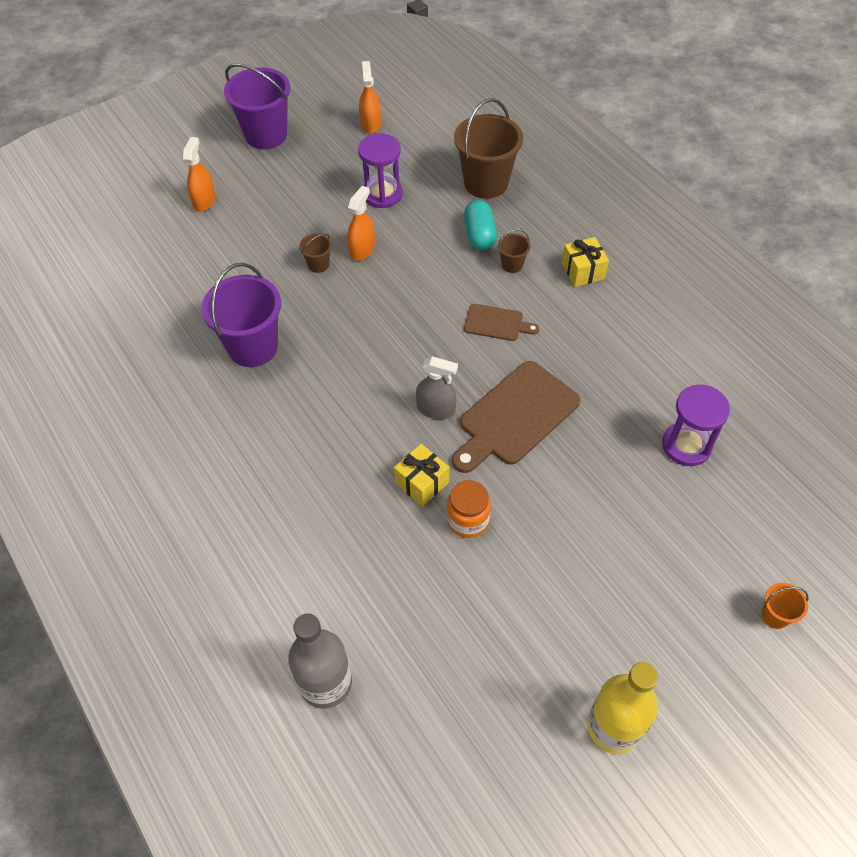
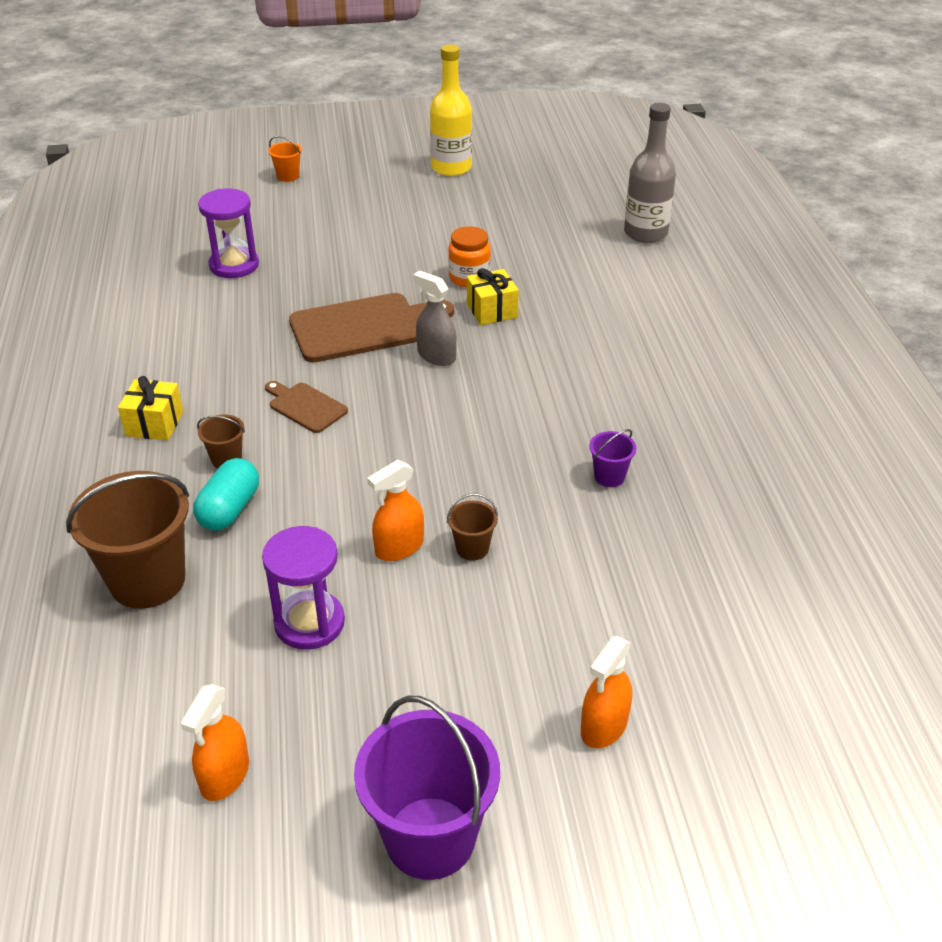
camera: 155 degrees left, 15 degrees down
(253, 347) = (609, 477): purple bucket -> purple bucket, size x0.45

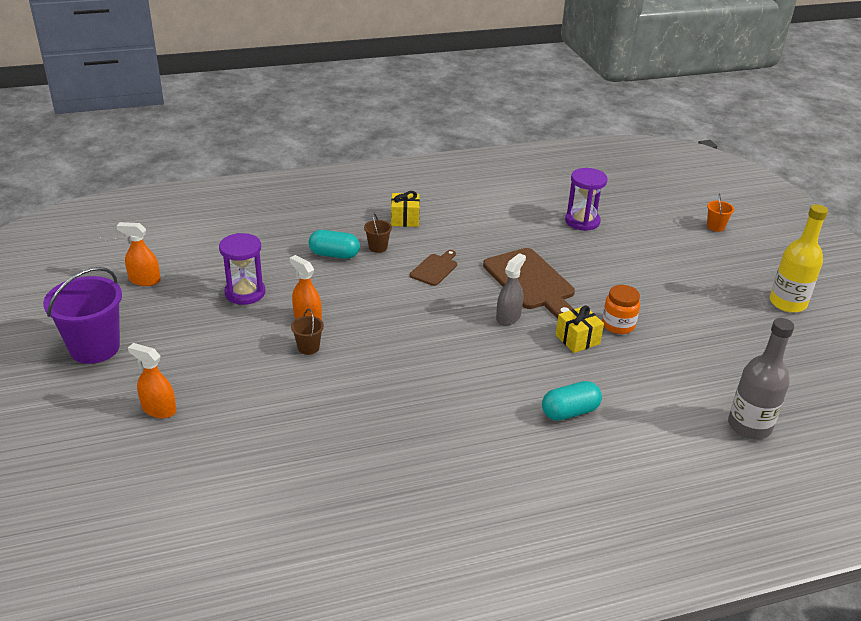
camera: 80 degrees right, 5 degrees down
(147, 580) = (276, 238): brown bucket -> none
(609, 477) = (388, 408): purple bucket -> none
(622, 337) = (569, 412): none -> turquoise capsule

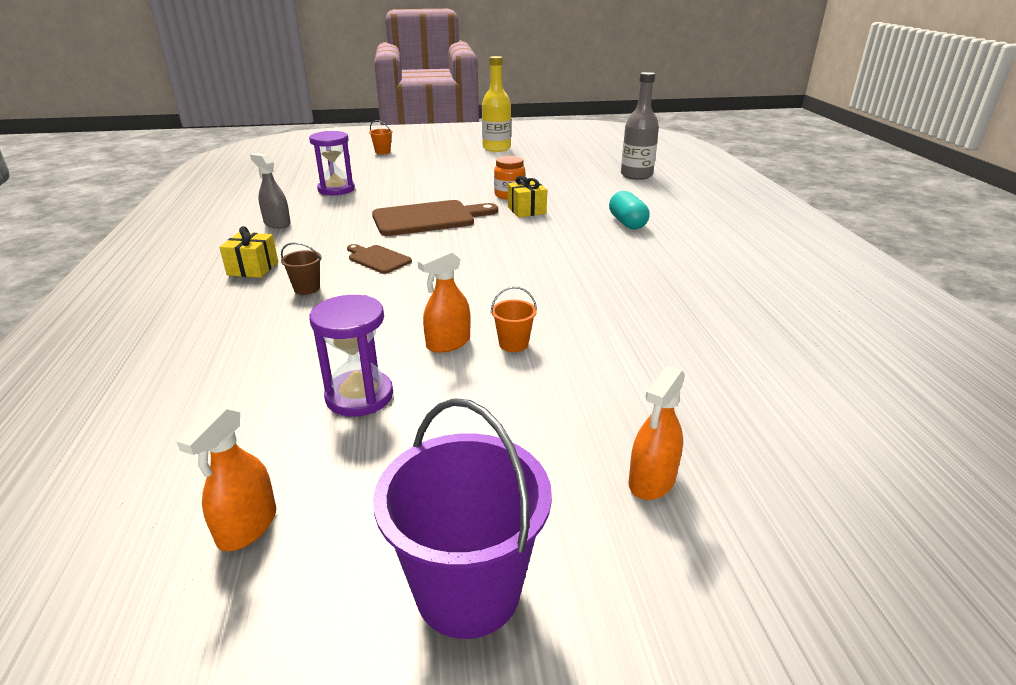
camera: 80 degrees left, 5 degrees down
(308, 347) = (513, 344): brown bucket -> orange bucket
(334, 255) = (302, 319): turquoise capsule -> none
(508, 317) = (484, 232): grey spray bottle -> grey spray bottle (277, 223)

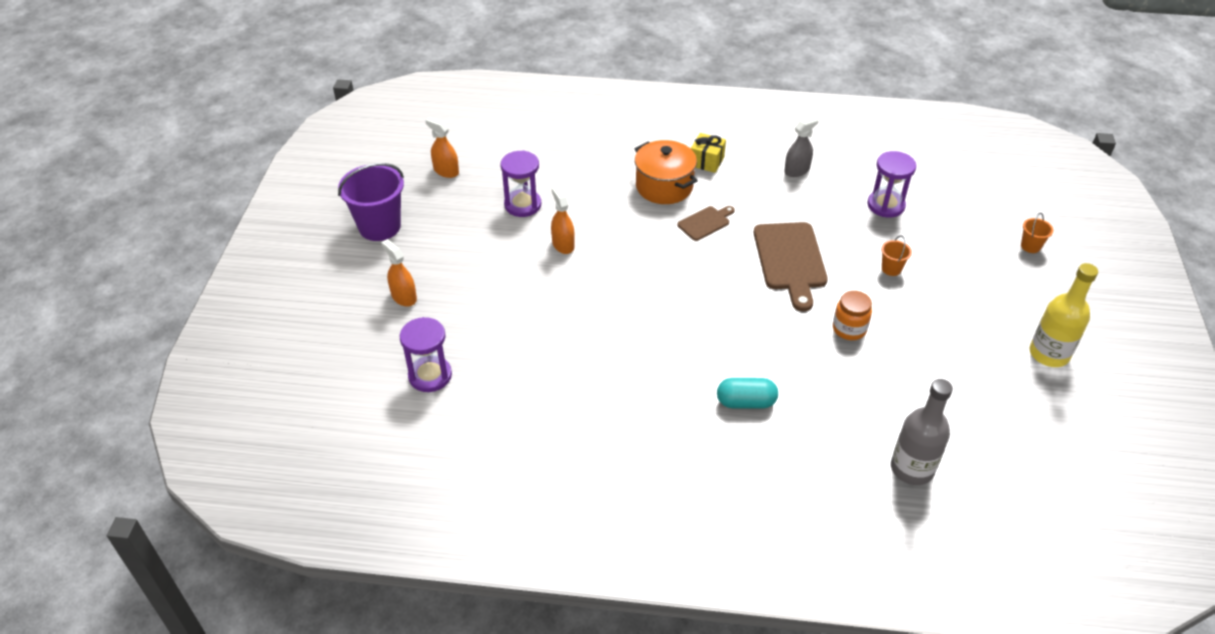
camera: 105 degrees right, 15 degrees up
(307, 288) = (664, 186): brown bucket -> orange pot
(513, 344) = (549, 273): orange bucket -> orange bucket (891, 269)
(526, 210) = (798, 333): yellow gift -> none
(781, 405) = (430, 376): none -> purple hourglass

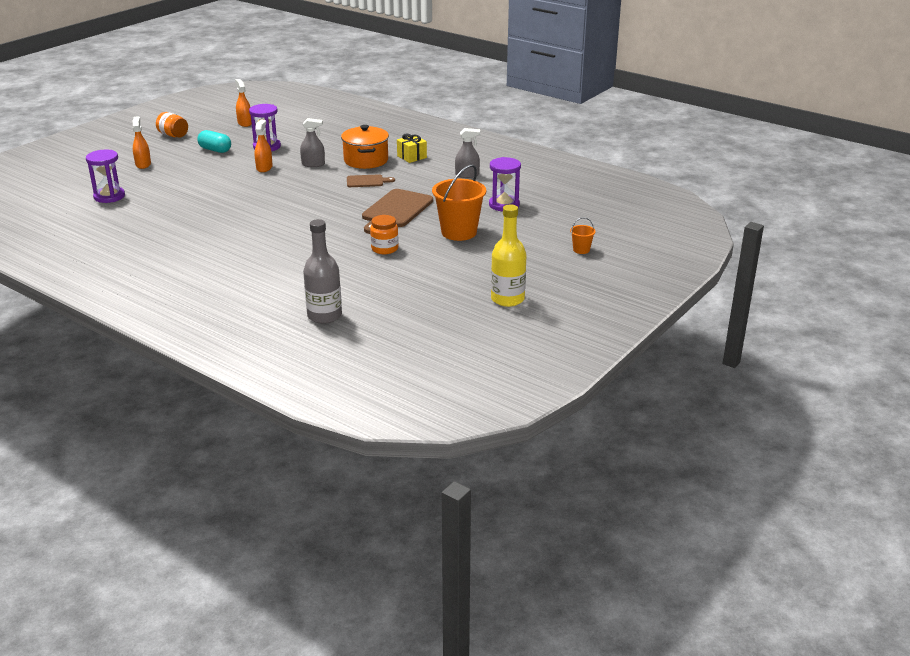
camera: 30 degrees right, 15 degrees down
(379, 227) = (173, 135): purple bucket -> orange jar
(613, 216) = (313, 164): none -> grey spray bottle
(746, 402) = (267, 258): turquoise capsule -> turquoise capsule (215, 150)
(891, 269) = (459, 232): orange bucket -> orange bucket, size x2.21

